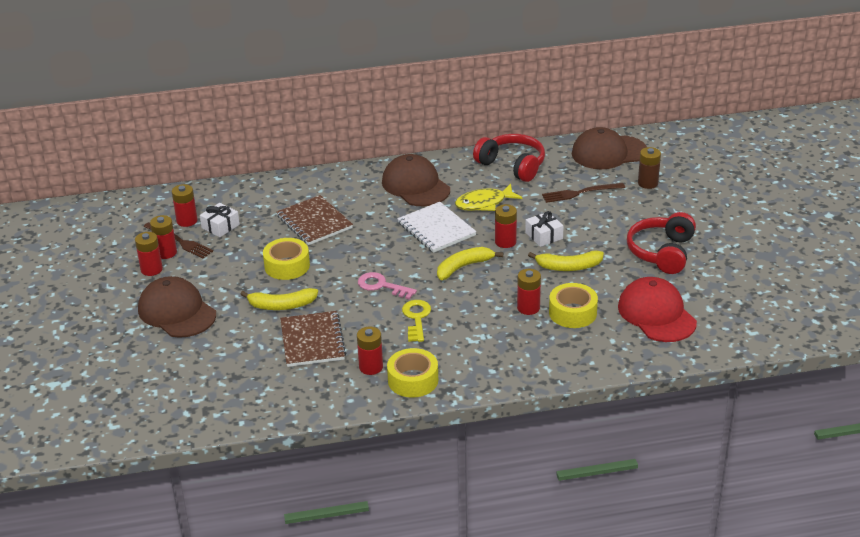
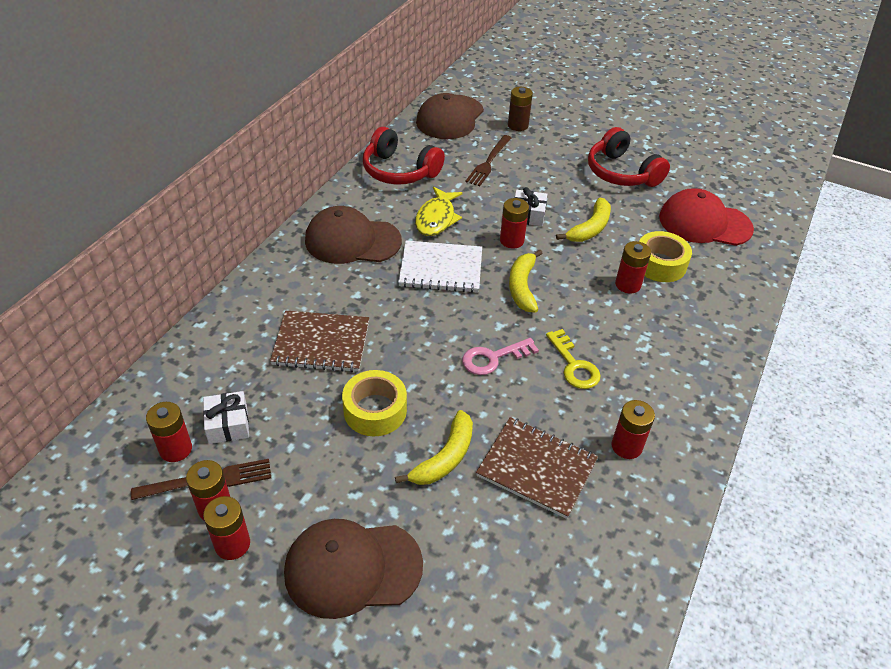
camera: 55 degrees left, 10 degrees up
(413, 380) = (676, 426): yellow tape -> none
(416, 318) = (574, 365): yellow key -> yellow key turned 150 degrees counterclockwise
(512, 165) = (399, 171): red headphones -> red headphones turned 135 degrees counterclockwise

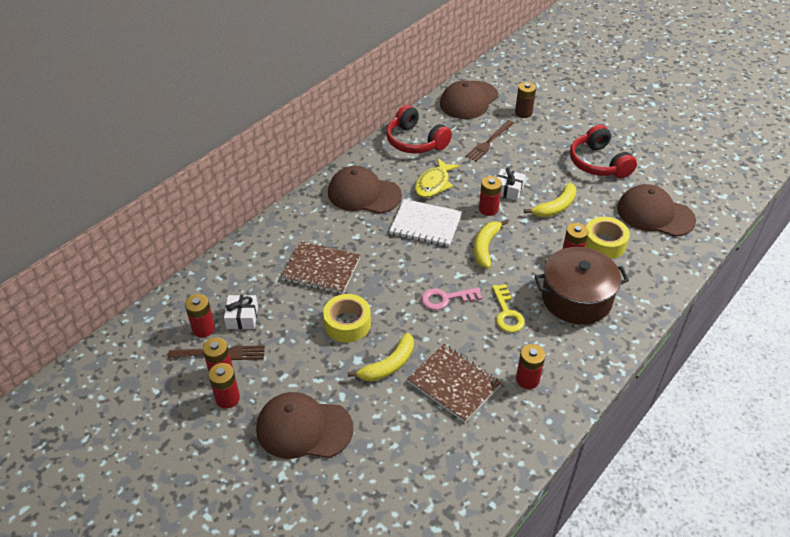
camera: 15 degrees right, 0 degrees up
(650, 334) = (576, 298): none -> brown pot
(704, 223) = (655, 214): red cap -> brown cap

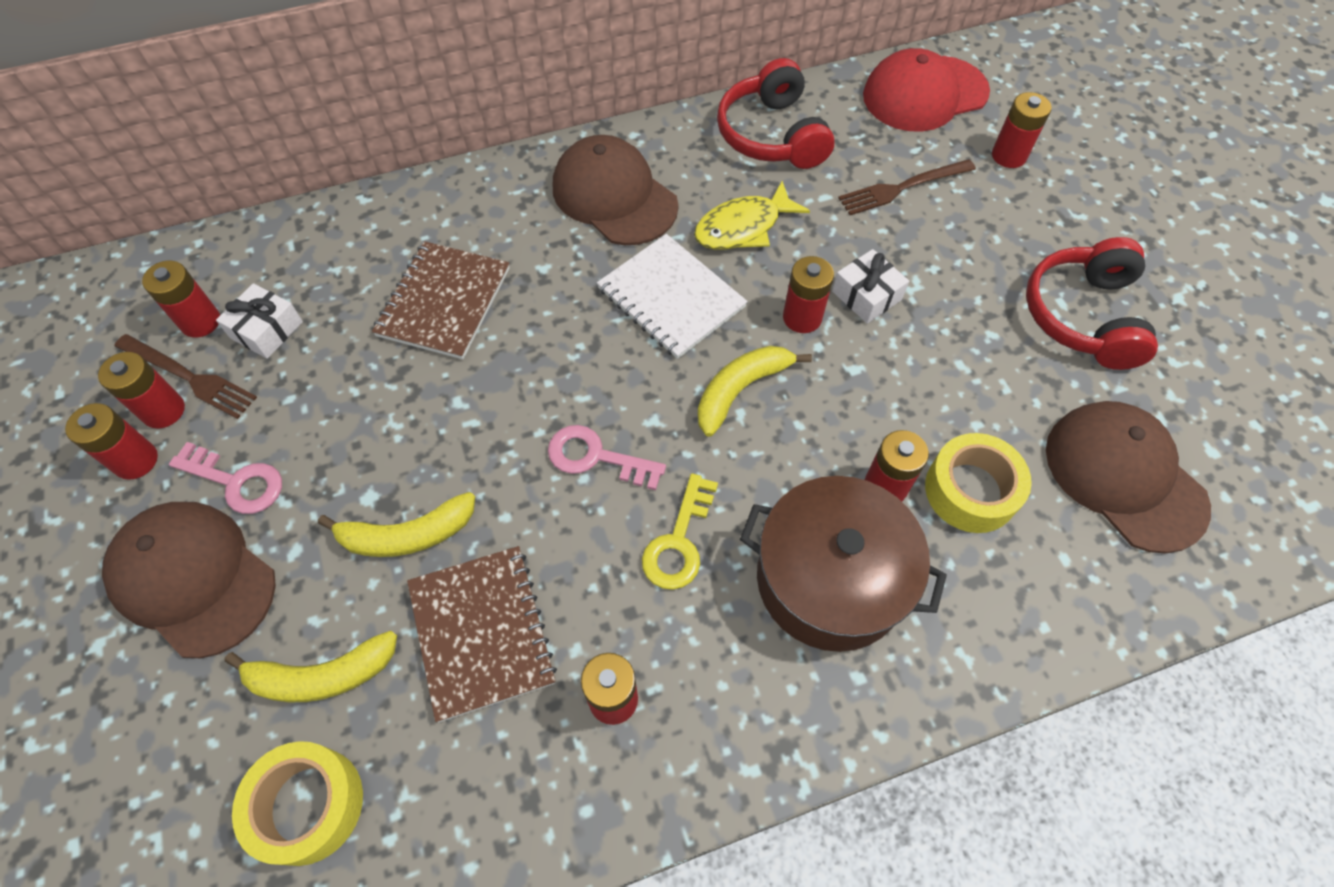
camera: 30 degrees right, 15 degrees up
(287, 383) = (236, 481): none -> pink key
(321, 269) = (444, 302): brown notebook -> brown notebook turned 60 degrees clockwise
(347, 324) = (405, 422): yellow tape -> yellow tape (308, 805)
(469, 100) = (924, 94): brown cap -> red cap
(523, 113) = (1008, 156): brown battery -> red battery
(555, 207) = (930, 369): yellow banana -> yellow banana (322, 675)

